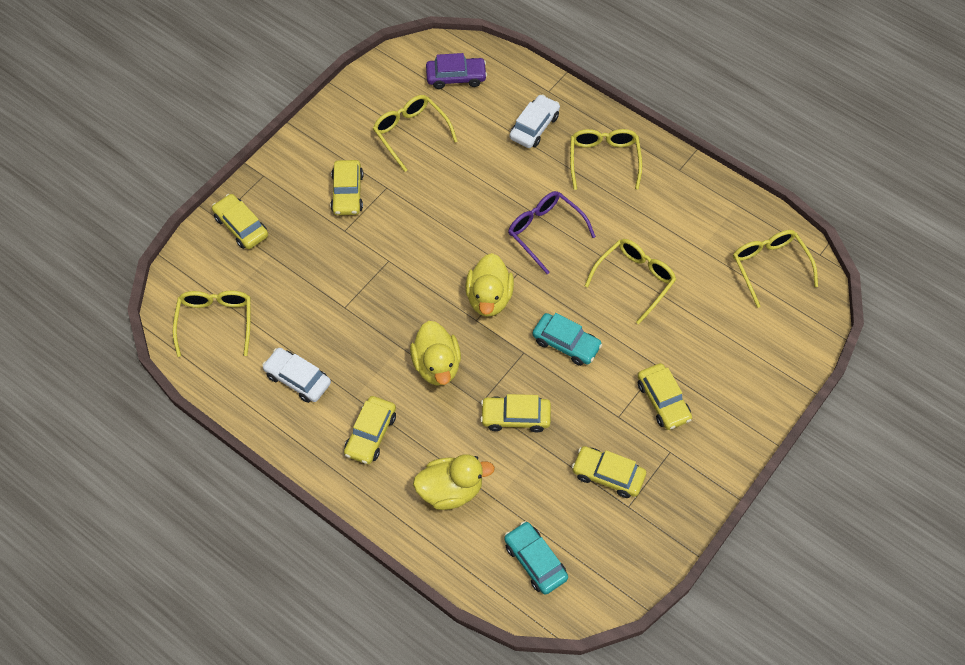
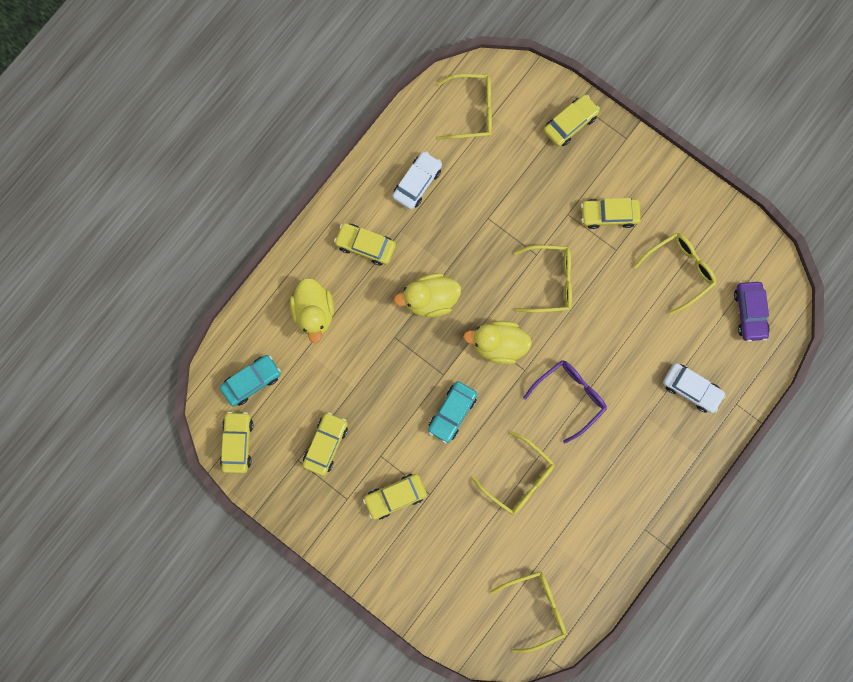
camera: 90 degrees right, 20 degrees up
(515, 417) = (380, 367): yellow car -> yellow car (237, 443)
(604, 160) = (653, 455): yellow glasses -> yellow glasses (549, 281)

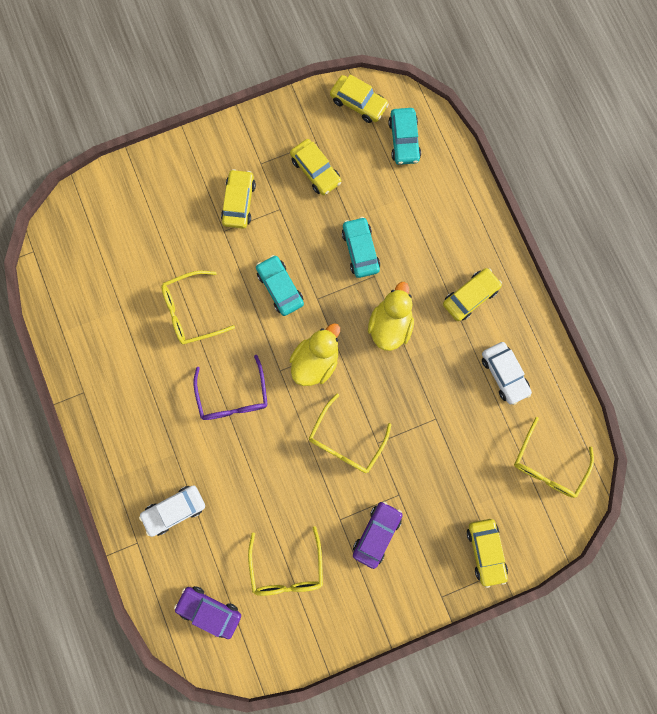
camera: 120 degrees right, 0 degrees up
(314, 312) = (434, 221): yellow duck -> none
(378, 362) = (360, 250): none -> turquoise car
(535, 608) = (80, 263): yellow glasses -> none
(609, 215) = (376, 533): yellow car -> purple car

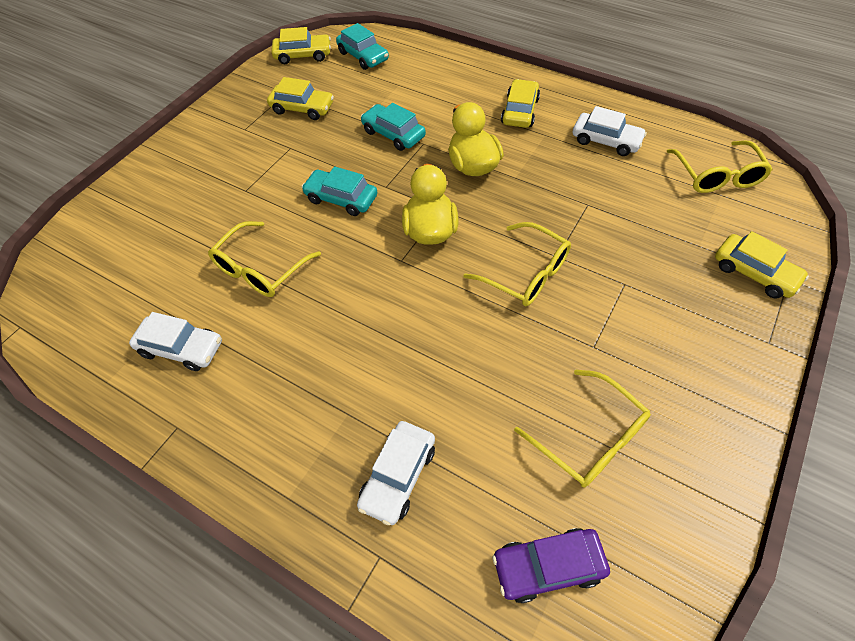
camera: 35 degrees left, 25 degrees down
(113, 339) = (181, 348): none -> white car
(233, 396) = (370, 312): purple glasses -> none
(239, 202) = (244, 163): yellow car -> none
(346, 440) = (525, 273): yellow glasses -> yellow glasses turned 45 degrees counterclockwise
(376, 533) = (643, 332): purple car -> none

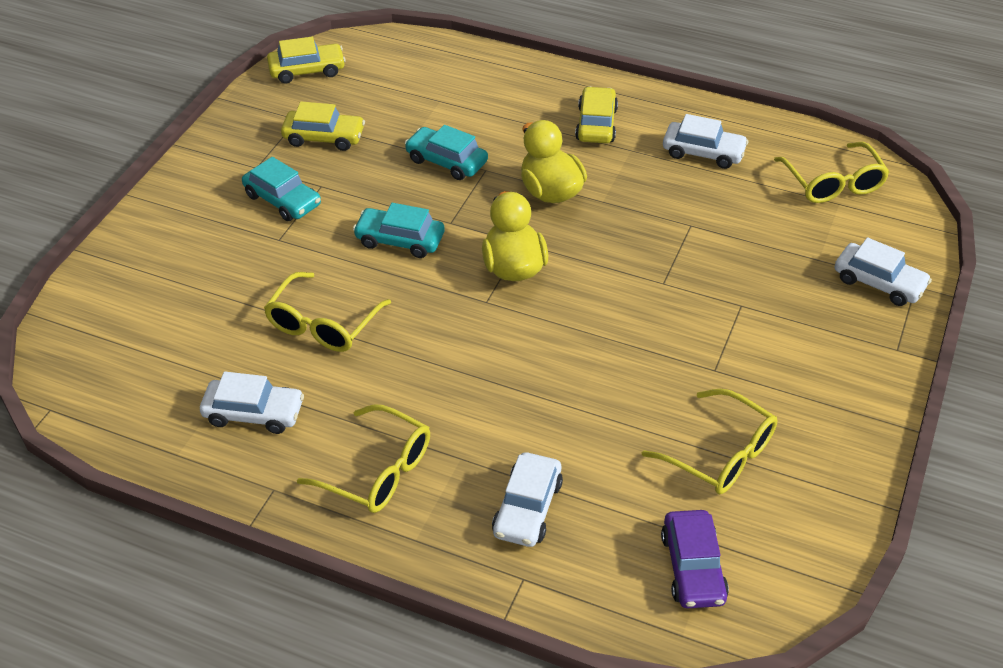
camera: 10 degrees left, 10 degrees down
(363, 56) = (386, 67): turquoise car -> turquoise car (283, 200)
(525, 273) = (630, 304): yellow glasses -> yellow glasses (377, 471)
(548, 567) = (693, 567): purple car -> purple car turned 75 degrees counterclockwise
(754, 273) = (879, 282): yellow car -> white car

